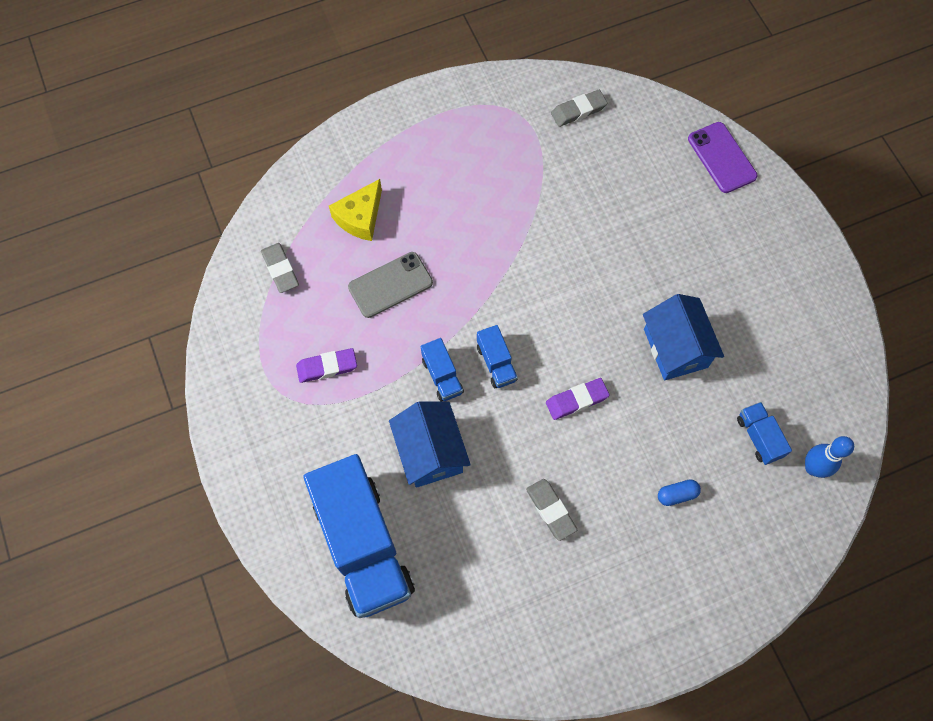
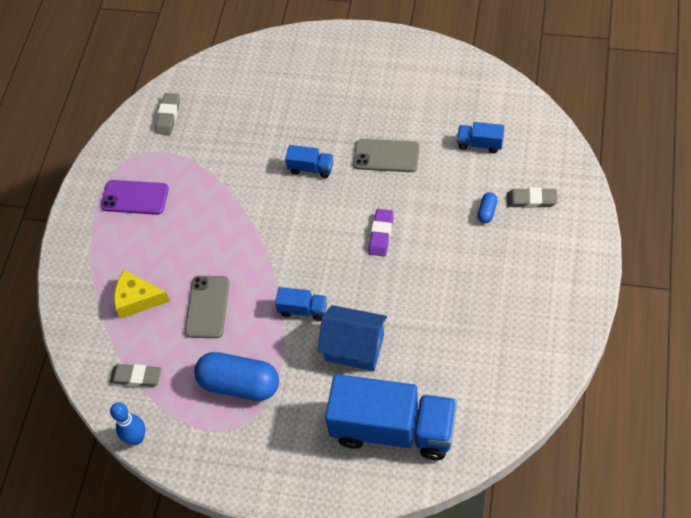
camera: 50 degrees left, 10 degrees down
(327, 367) = (239, 384): purple eraser -> blue capsule
(360, 217) = (137, 299): yellow cheese -> yellow cheese turned 120 degrees clockwise
(496, 363) = (318, 269): blue truck -> blue truck (311, 168)
(551, 510) = (448, 293): grey eraser -> grey eraser (531, 200)
(675, 348) = (386, 156): blue house -> grey phone
(722, 157) = (272, 54): purple phone -> purple phone (135, 197)
(813, 468) = (520, 126): blue bowling pin -> blue bowling pin (136, 438)

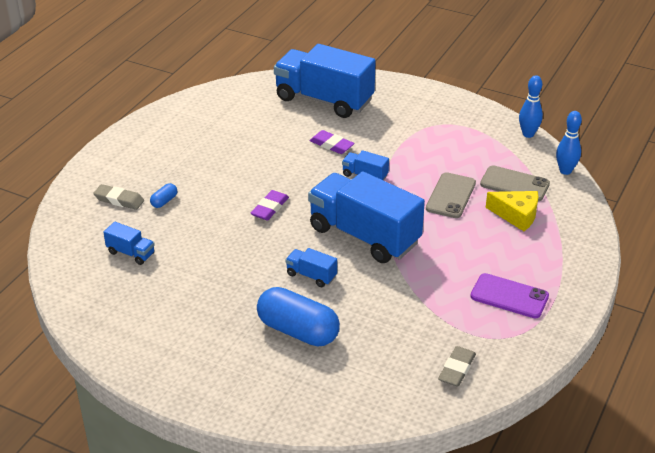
camera: 170 degrees left, 20 degrees down
(91, 384) = (565, 171): none -> blue bowling pin
(136, 377) = (524, 167): grey eraser -> none
(239, 384) = (435, 145): blue capsule -> blue capsule (298, 331)
(279, 227) = (364, 236): none -> blue truck
(354, 347) = (331, 145): blue house -> purple eraser
(386, 156) = (229, 266): grey phone -> grey phone (514, 184)

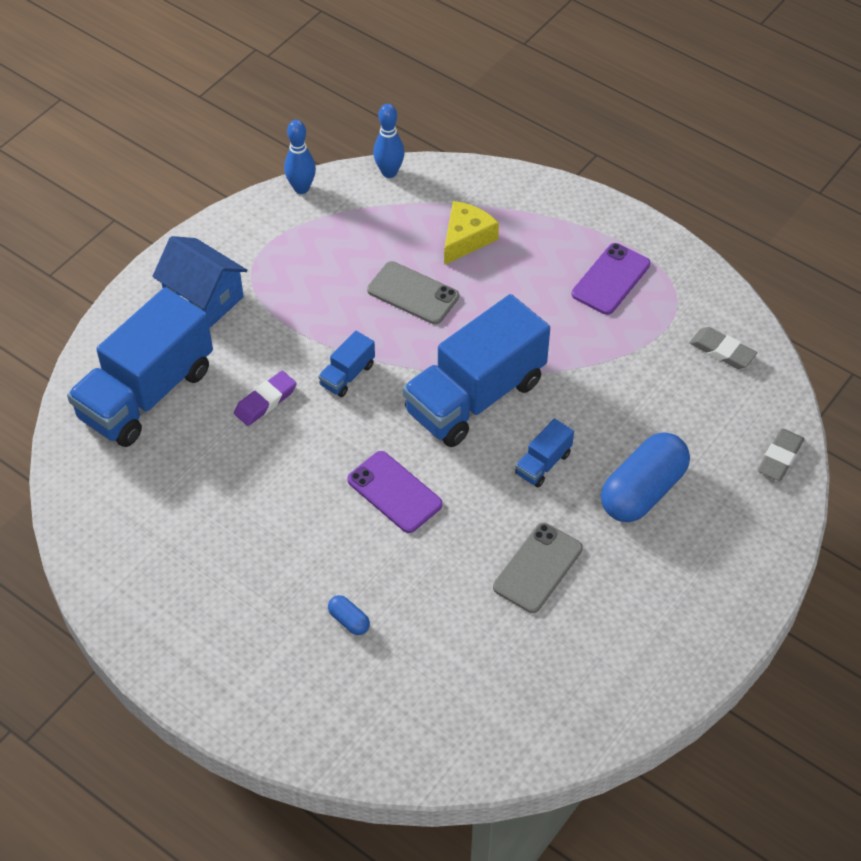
camera: 80 degrees left, 15 degrees up
(119, 200) = (331, 680): grey eraser -> grey eraser (780, 458)
(131, 253) = (460, 669): blue truck -> none
(270, 208) = (394, 492): purple eraser -> purple phone
(410, 109) = (204, 298): none -> blue house
(514, 184) = (404, 226): grey phone -> grey phone (538, 568)

